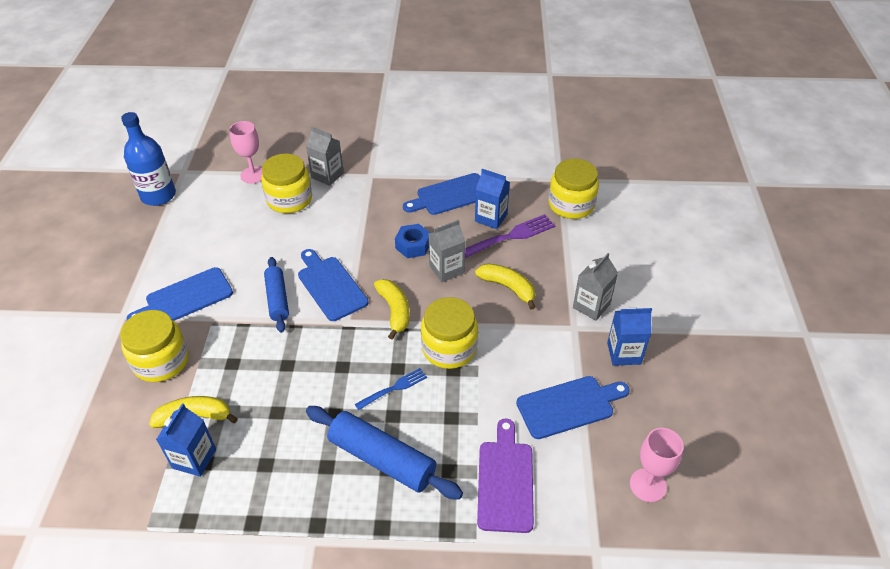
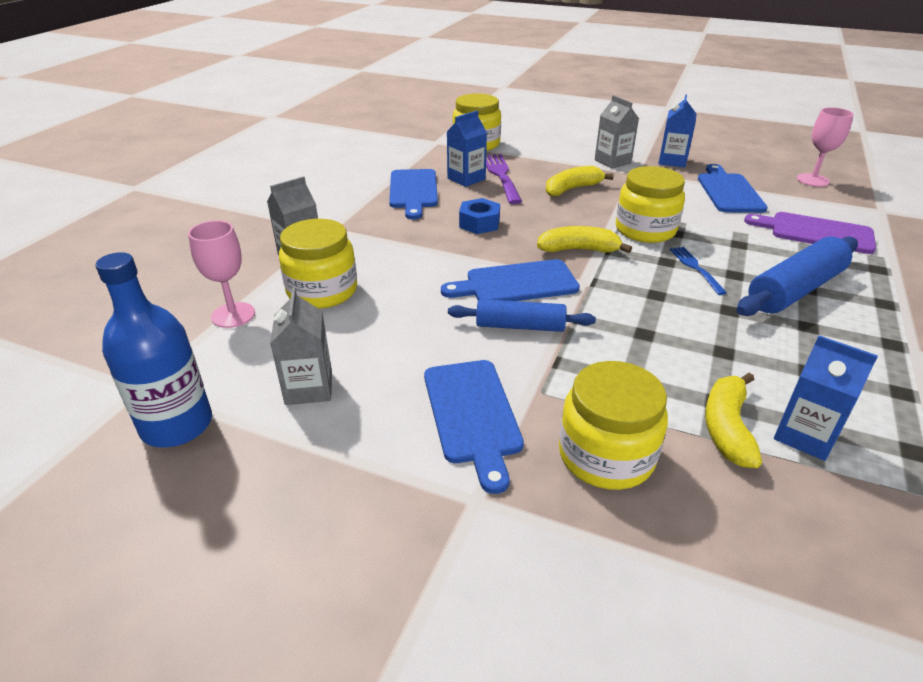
camera: 70 degrees left, 10 degrees down
(446, 269) = (529, 212): grey carton -> grey carton (309, 388)

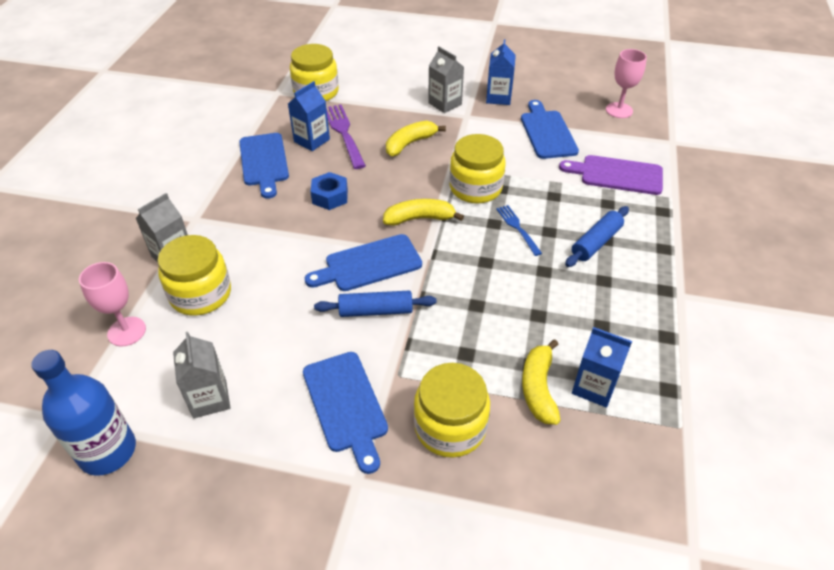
camera: 10 degrees left, 10 degrees up
(795, 290) = (596, 243): blue rolling pin -> blue rolling pin, size x0.65

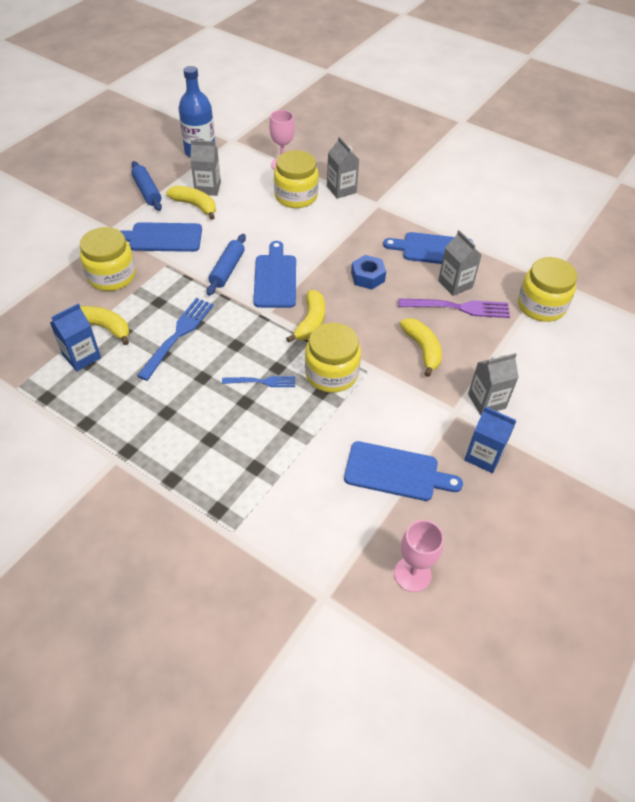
camera: 110 degrees right, 5 degrees up
(258, 396) = (195, 206): none -> yellow banana
(312, 140) = (455, 284): blue carton -> grey carton
(504, 313) = (178, 335): none -> blue fork
(596, 243) = (211, 430): blue rolling pin -> blue rolling pin (147, 191)
(617, 175) = (293, 501): purple cutting board -> none

